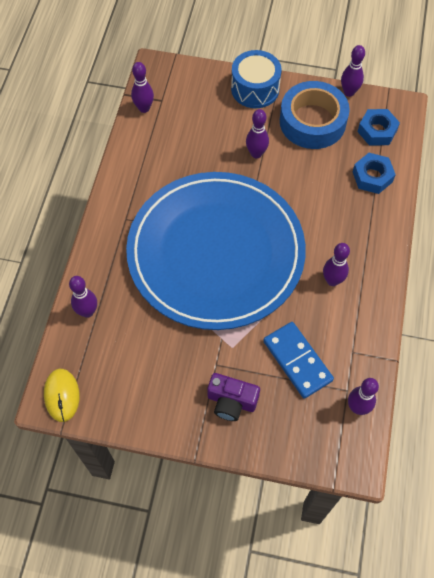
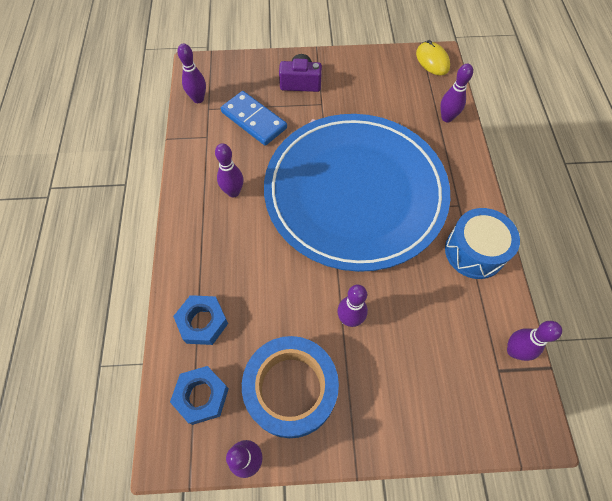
camera: 165 degrees right, 0 degrees up
(255, 89) = (383, 426): blue drum -> blue drum (474, 251)

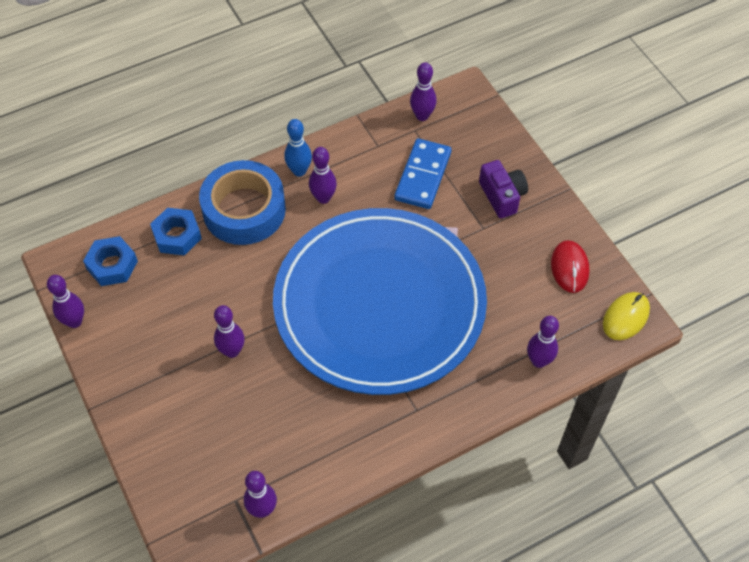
camera: 65 degrees right, 5 degrees down
(195, 199) = (299, 171): none -> blue bowling pin
(291, 389) = (145, 329): blue tape -> blue tape (244, 210)
(380, 72) = (569, 268): none -> red mouse
(474, 251) = (363, 442): blue drum -> none

